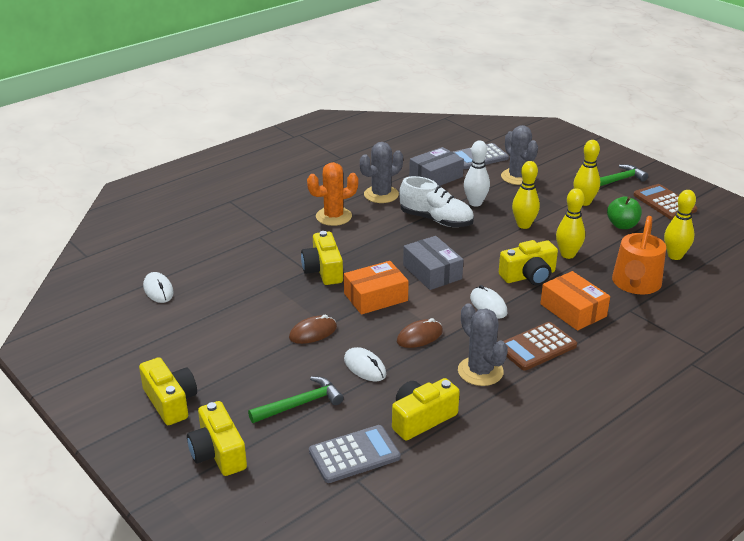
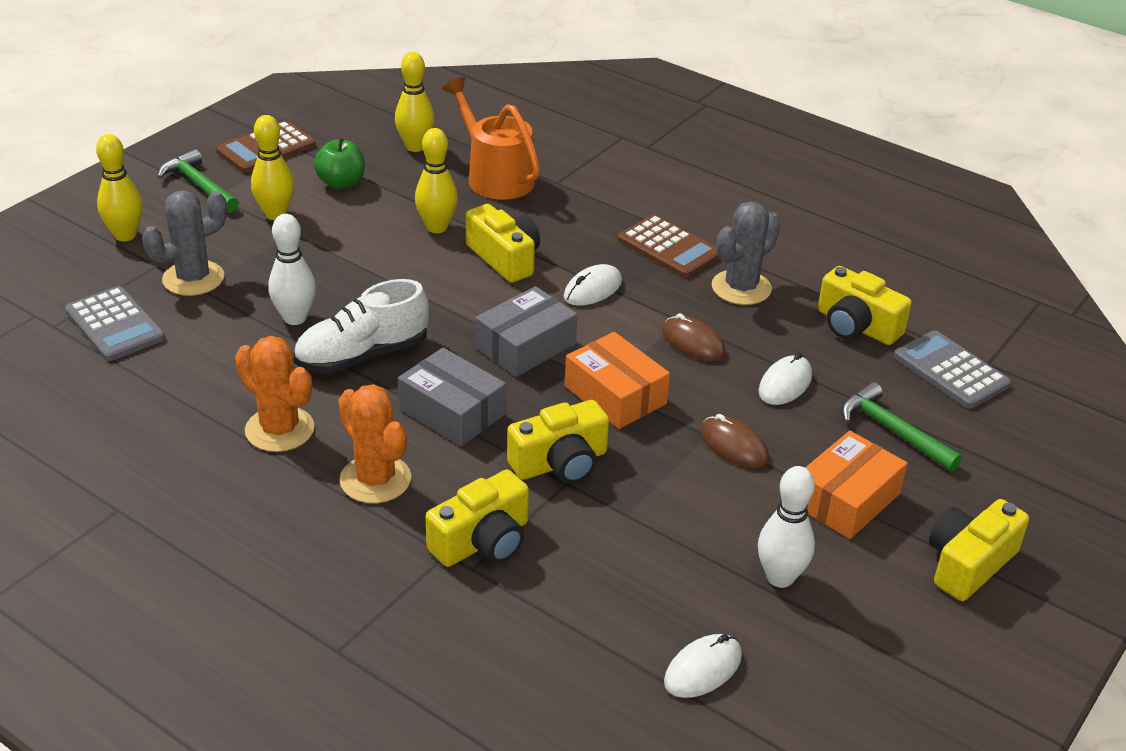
camera: 105 degrees left, 5 degrees up
(201, 326) = (780, 577): none -> white bowling pin
(218, 453) = (1028, 488): yellow camera -> yellow camera (483, 541)
(381, 195) = (279, 429): grey cactus -> orange cactus
(436, 177) = (199, 369): grey box -> grey box (452, 411)
(436, 220) = (362, 355): white shoe -> white shoe turned 135 degrees counterclockwise
(523, 225) = (359, 267): yellow bowling pin -> yellow bowling pin (125, 235)
(573, 310) = (576, 222): orange box -> orange box (846, 499)
(635, 284) = (495, 176): orange watering can -> orange watering can turned 135 degrees counterclockwise

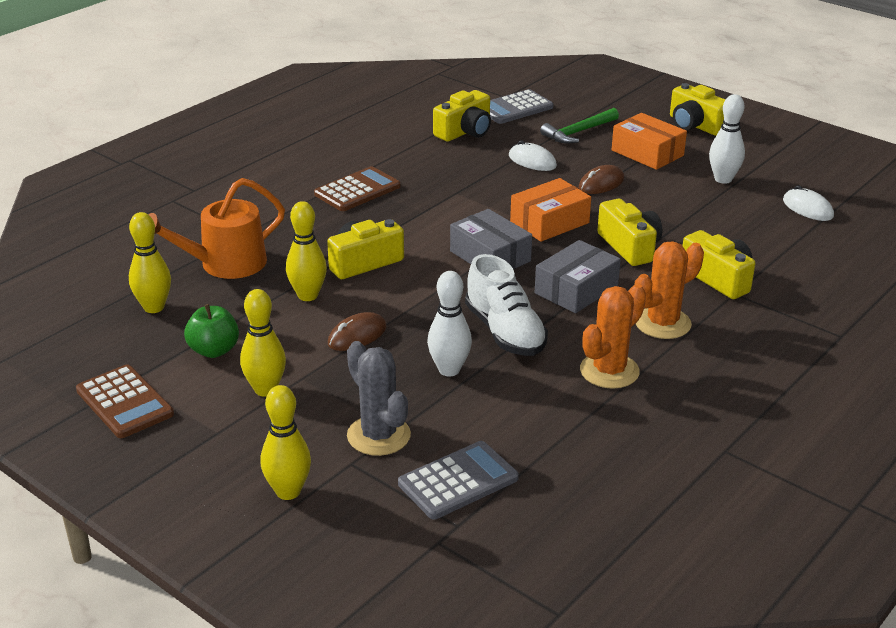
camera: 85 degrees left, 5 degrees down
(199, 185) = (193, 446): green hammer -> none
(593, 289) = (413, 225): white mouse -> none
(693, 343) = (485, 189): brown mouse -> brown mouse (357, 336)
(741, 288) = (416, 167): grey cactus -> none

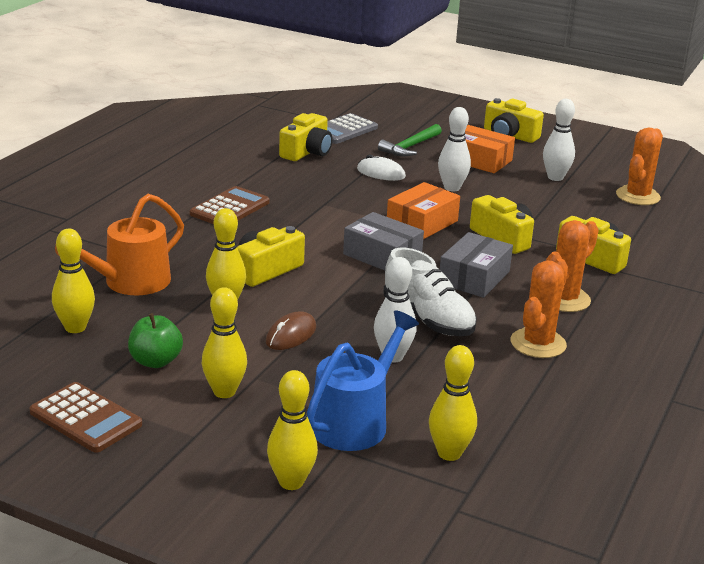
camera: 15 degrees left, 5 degrees down
(378, 435) = (354, 421): grey cactus -> blue watering can
(458, 481) = (449, 453): grey calculator -> yellow bowling pin
(601, 184) = (452, 188): brown mouse -> white bowling pin
(807, 208) = (638, 196): white mouse -> orange cactus

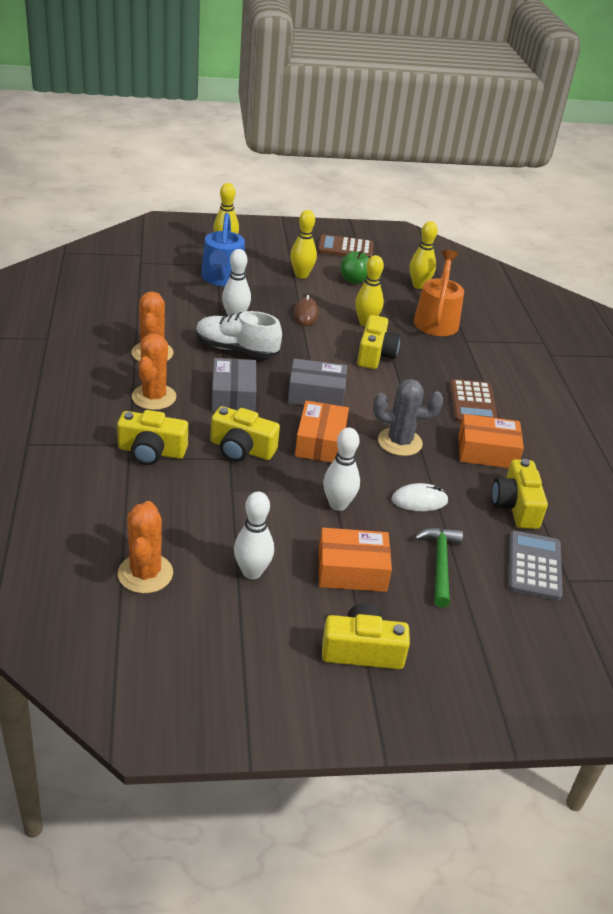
camera: 145 degrees right, 10 degrees up
(276, 180) = (487, 452): none -> orange box
(346, 204) = (399, 442): none -> grey cactus
(449, 453) = (162, 276): yellow bowling pin -> none

